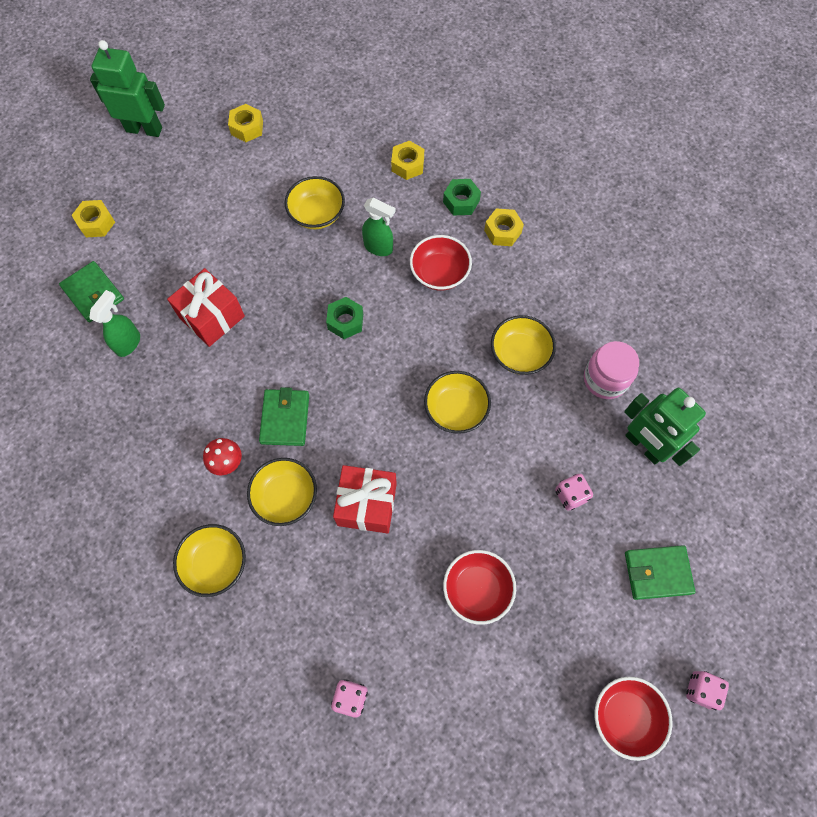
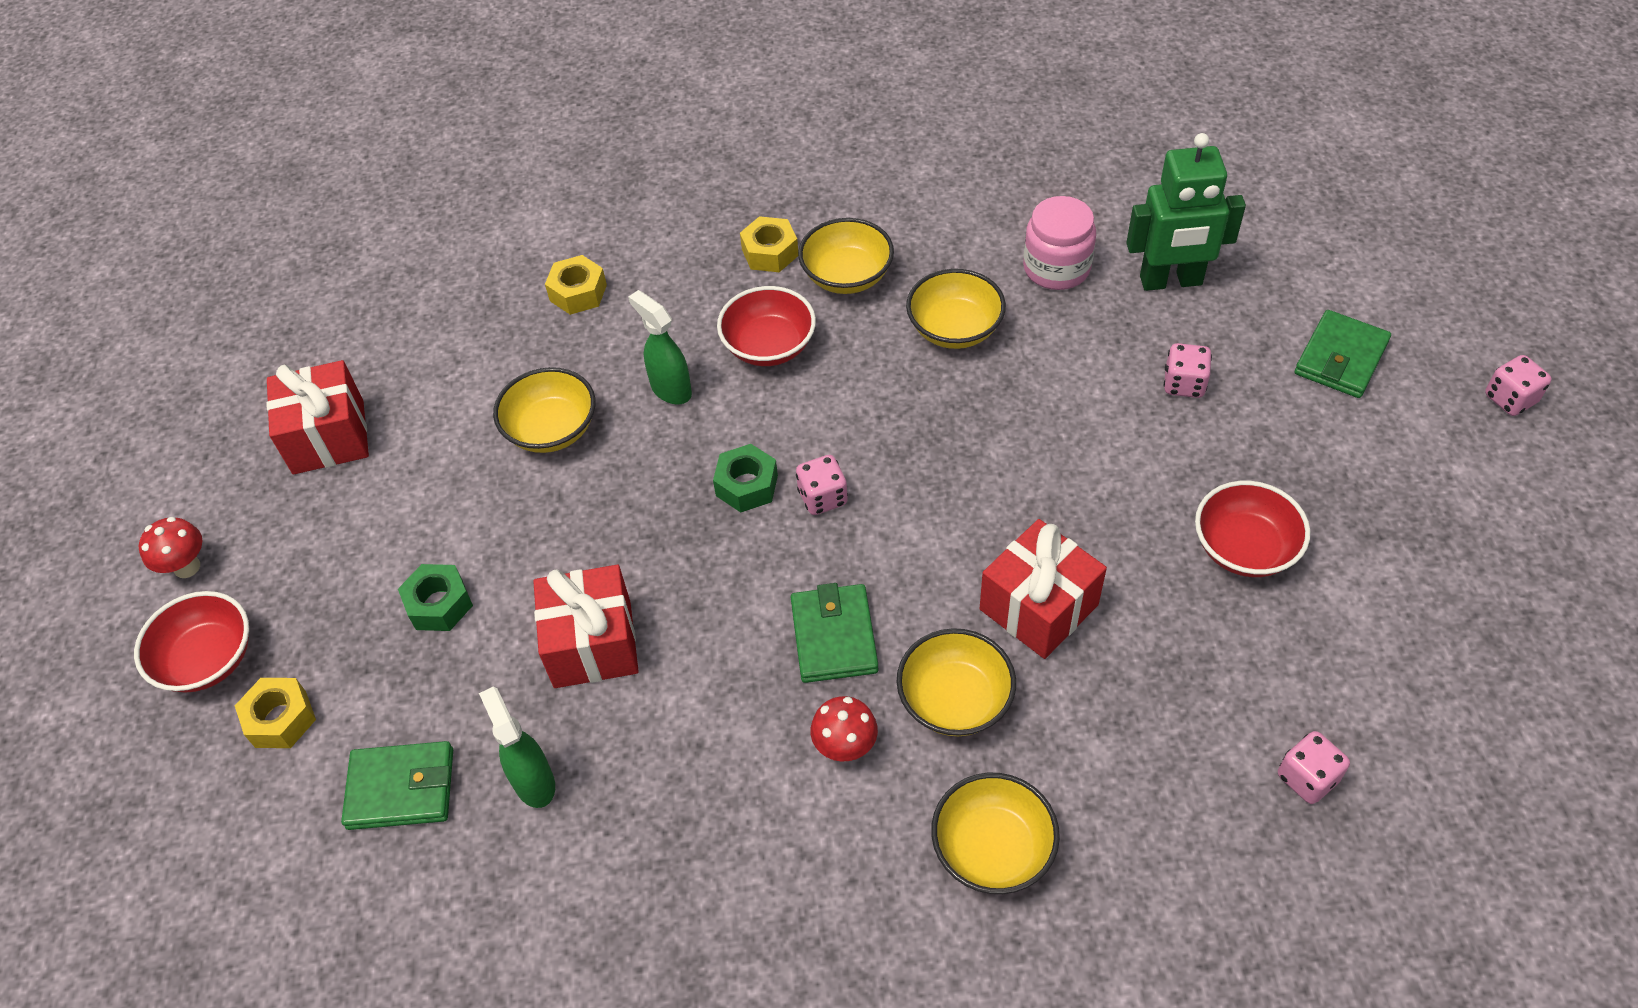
camera: 50 degrees left, 15 degrees down
(144, 129) = (187, 567): green robot -> red mushroom
(247, 128) = (328, 437): yellow nut -> red gift
(285, 418) = (834, 636): green wallet -> green wallet turned 45 degrees clockwise
(362, 360) = (822, 497): none -> pink dice
(379, 247) = (670, 389): green spray bottle -> green spray bottle turned 105 degrees counterclockwise
(456, 409) = (978, 435): yellow bowl -> yellow bowl (847, 276)
(461, 201) = (687, 269): green nut -> green nut (439, 604)
(625, 716) = (1502, 488): red bowl -> red bowl (208, 659)

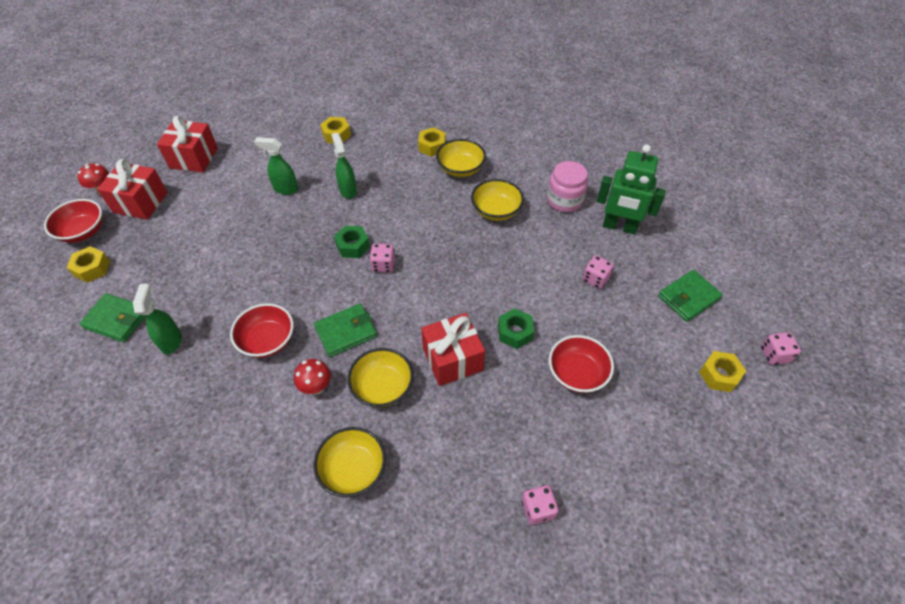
camera: 20 degrees right, 0 degrees up
(439, 604) = (188, 246): green nut -> green nut (515, 332)
(551, 429) = (285, 189): yellow bowl -> green spray bottle
(592, 644) = (238, 290): red gift -> red gift (140, 202)
(769, 346) = (404, 187): red bowl -> red bowl (267, 340)
(834, 636) = (346, 332): green wallet -> green wallet turned 45 degrees clockwise
(1450, 463) = (719, 375): none -> yellow nut

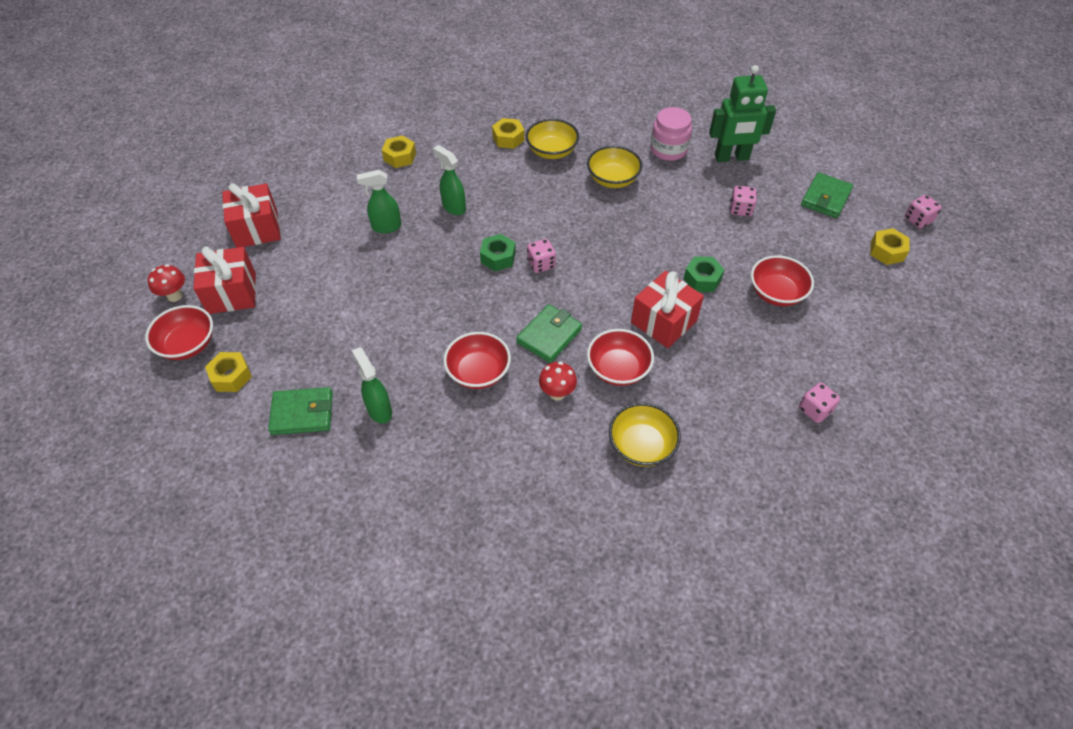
camera: 25 degrees left, 0 degrees up
(382, 387) = (618, 369): yellow bowl -> red bowl

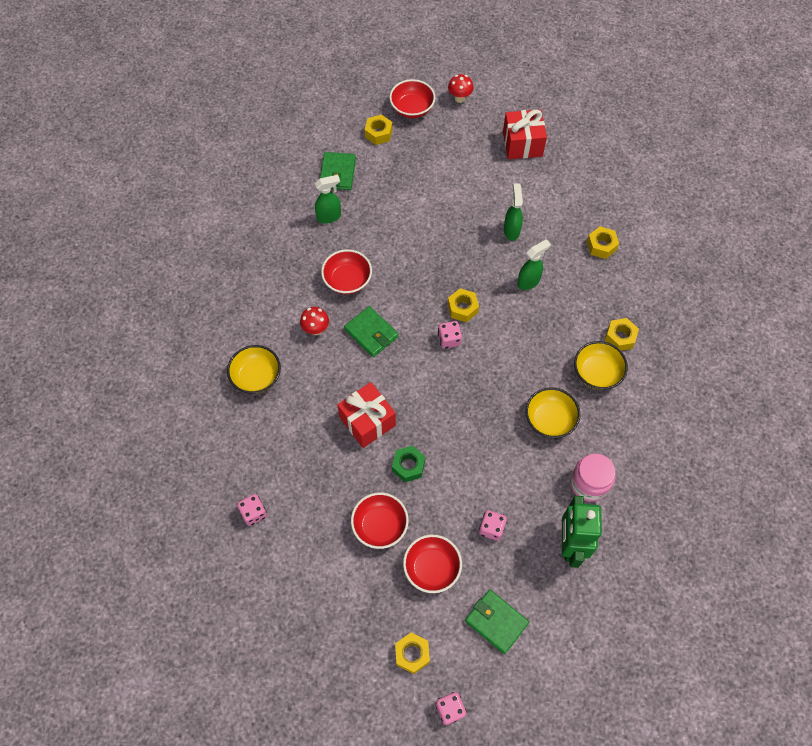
camera: 100 degrees right, 10 degrees up
(232, 293) = (456, 131): red gift -> none
(498, 257) = (462, 308): green nut -> yellow nut
(618, 369) = (328, 376): red bowl -> red bowl (432, 568)

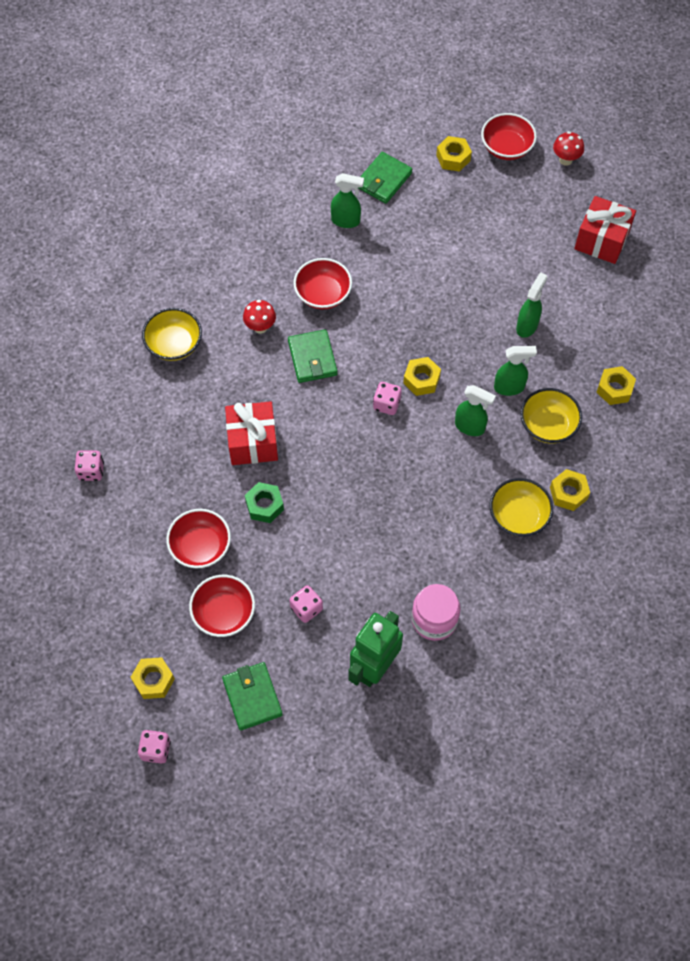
camera: 30 degrees right, 0 degrees up
(520, 325) = (470, 427): none -> green spray bottle
(550, 420) = (436, 536): yellow bowl -> yellow bowl (548, 425)

